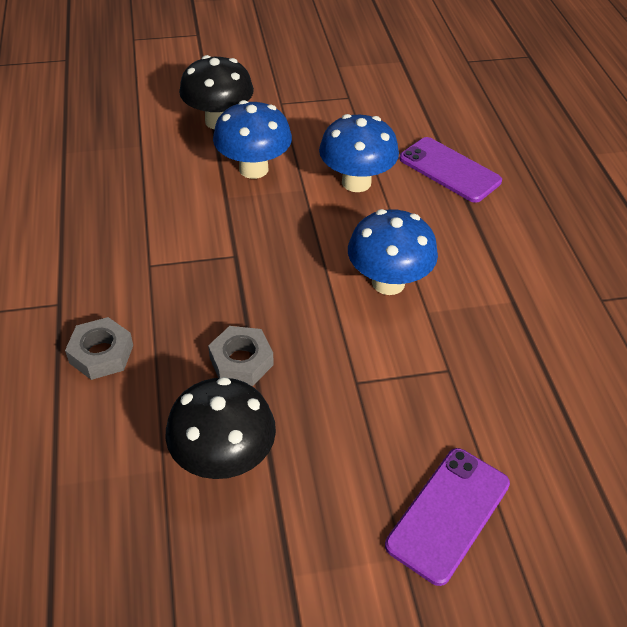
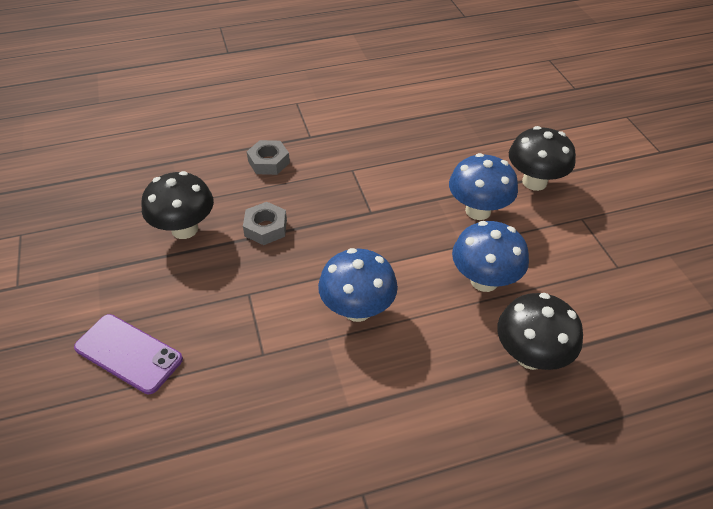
camera: 85 degrees right, 0 degrees up
(449, 170) = (530, 356): purple phone -> black mushroom

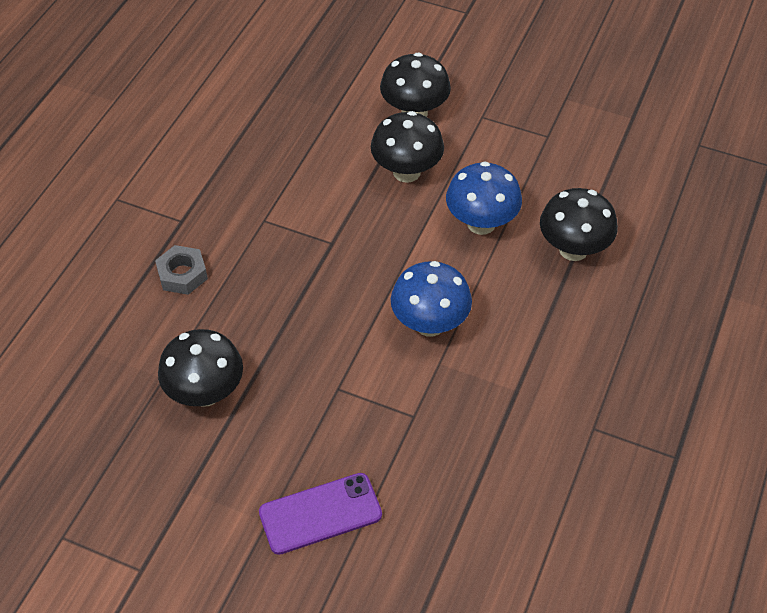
camera: 50 degrees left, 5 degrees up
(266, 228) = (270, 329): grey nut -> none
(478, 210) = (406, 172): blue mushroom -> black mushroom

